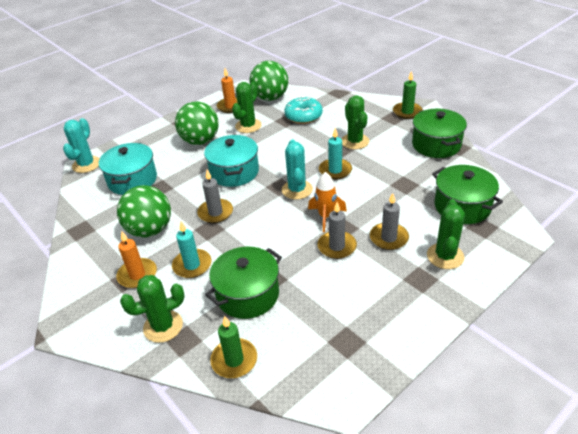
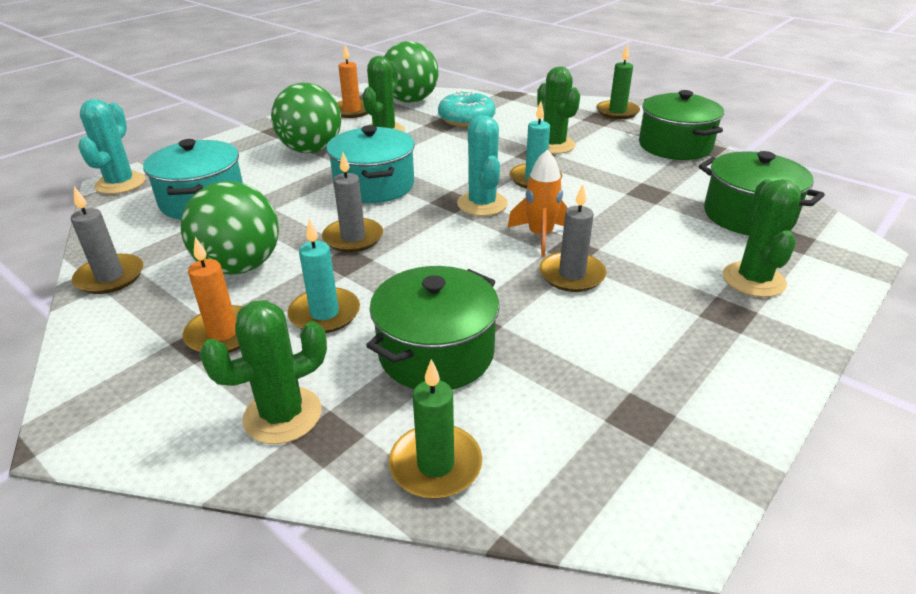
camera: 10 degrees left, 5 degrees down
(388, 238) = (652, 260): grey candle -> grey candle (110, 277)

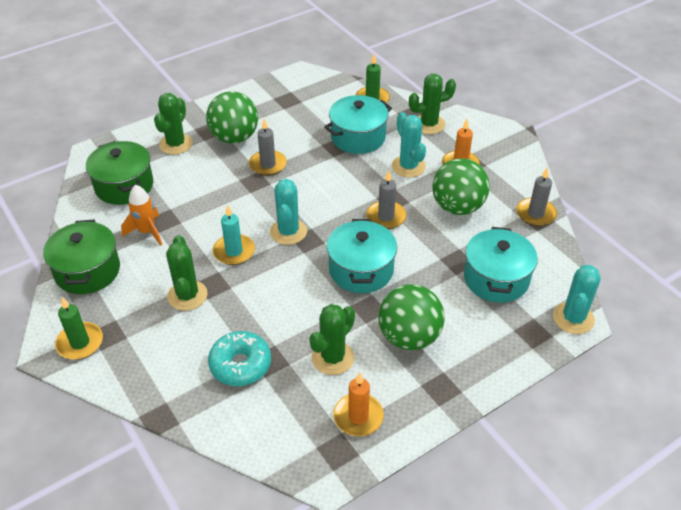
camera: 165 degrees left, 10 degrees up
(324, 314) = (408, 166): turquoise candle -> turquoise cactus
(410, 101) = (284, 428): green ball -> green ball (234, 138)
(436, 353) = (358, 137): green pot -> turquoise pot
(540, 236) = (267, 195): orange rocket -> orange rocket (147, 232)

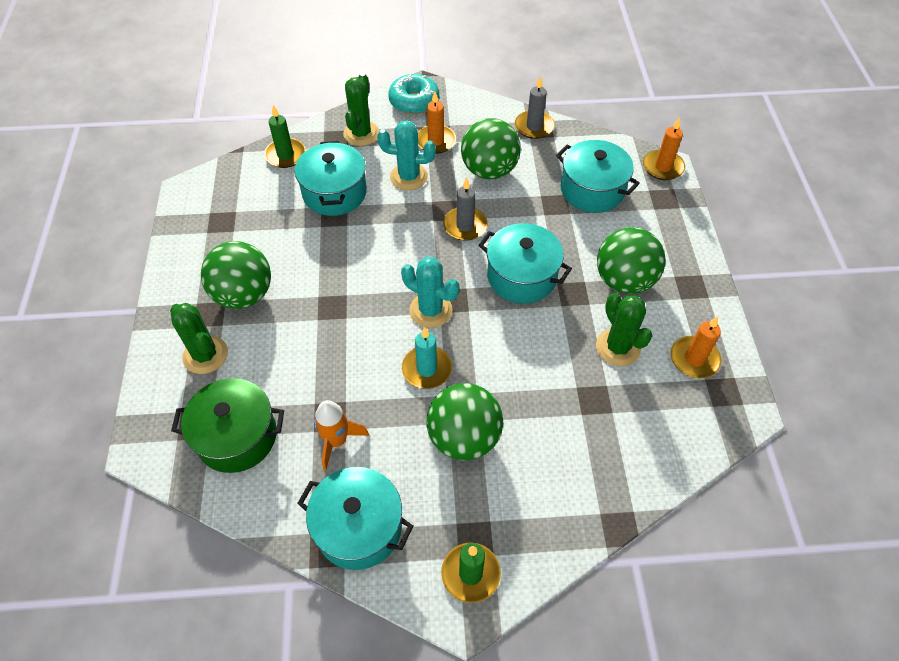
camera: 60 degrees left, 10 degrees up
(87, 271) = (359, 527): green pot -> turquoise pot
(187, 295) = (464, 437): green cactus -> green ball
(240, 365) = (586, 426): turquoise donut -> turquoise donut (414, 101)
(268, 165) = (315, 284): grey candle -> none
(573, 318) = (663, 167): turquoise cactus -> orange candle

